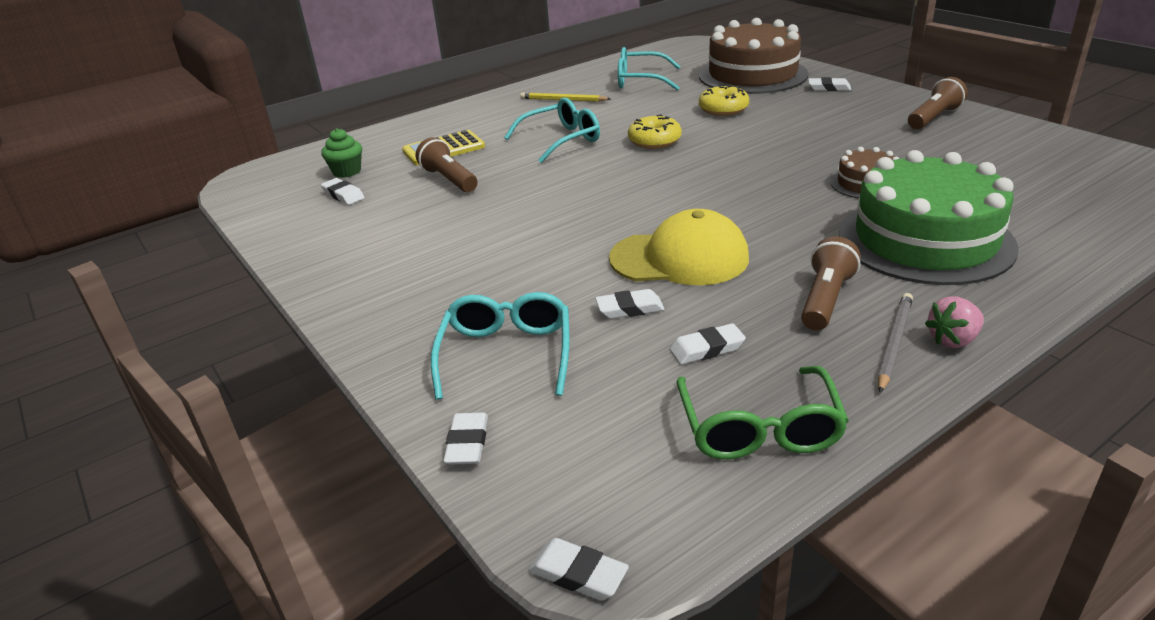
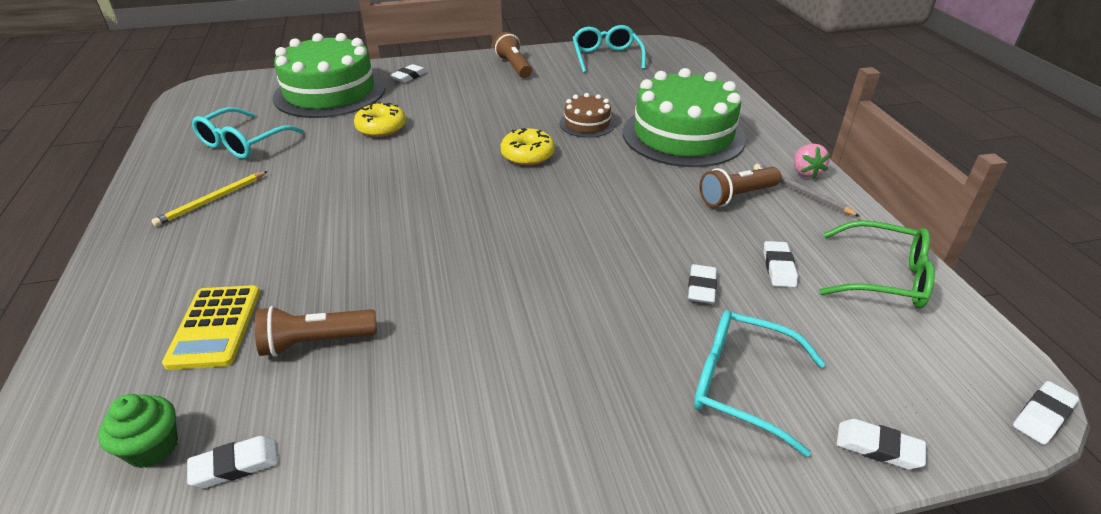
camera: 70 degrees left, 5 degrees up
(561, 140) = (319, 231): turquoise glasses -> turquoise glasses (606, 57)
(654, 141) = (400, 180): yellow donut -> yellow donut (527, 155)
(679, 258) = (636, 237): yellow cap -> none
(752, 75) = (330, 92): brown cake -> green cake
(825, 299) = (736, 196): brown flashlight -> brown flashlight turned 75 degrees counterclockwise

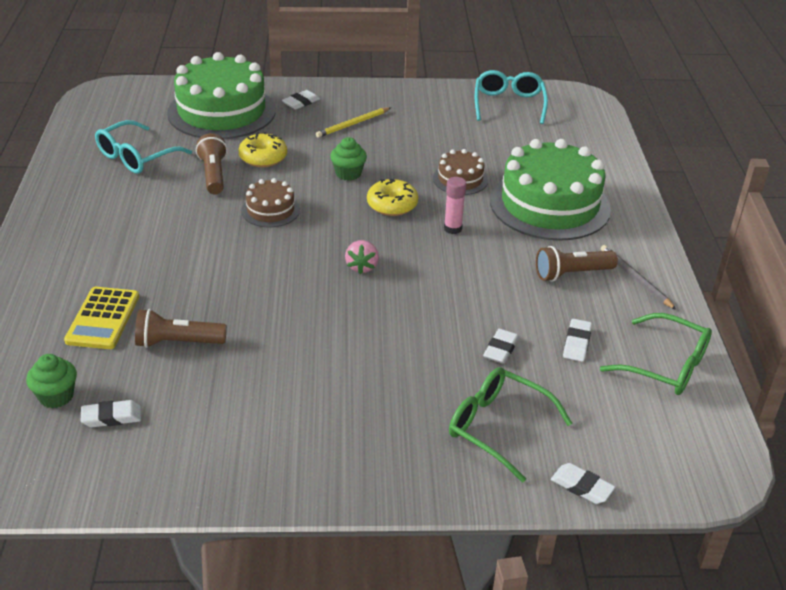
camera: 10 degrees right, 0 degrees up
(212, 200) = (106, 210): yellow pencil -> yellow pencil (353, 124)
(400, 176) = (270, 210): none -> brown cake
(473, 132) = (348, 173): none -> green cupcake
(514, 66) = (409, 103): brown flashlight -> brown flashlight (213, 174)
(597, 169) = (452, 228): none -> pink glue stick
(741, 385) = (497, 427): turquoise glasses -> green glasses
(805, 172) = (650, 260): pink strawberry -> pink strawberry (362, 267)
(1042, 416) = (728, 489): white eraser -> none

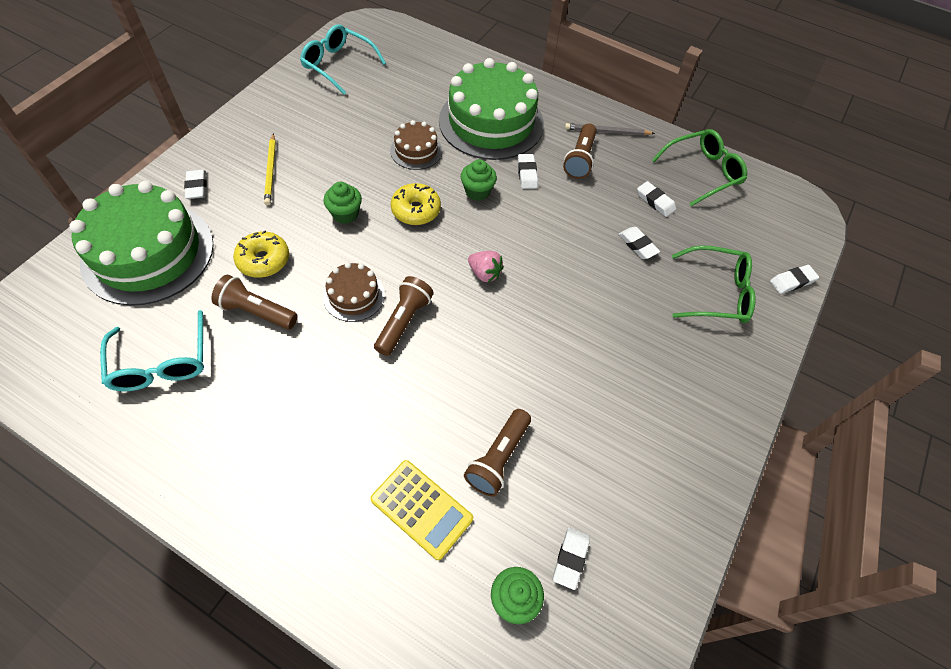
camera: 60 degrees left, 20 degrees up
(268, 244) = (403, 321): none -> brown flashlight
(452, 228) = (477, 191): pink glue stick -> green cupcake
(497, 427) = (717, 293): green glasses -> green glasses turned 150 degrees counterclockwise
(510, 248) = (527, 173): none -> white eraser

